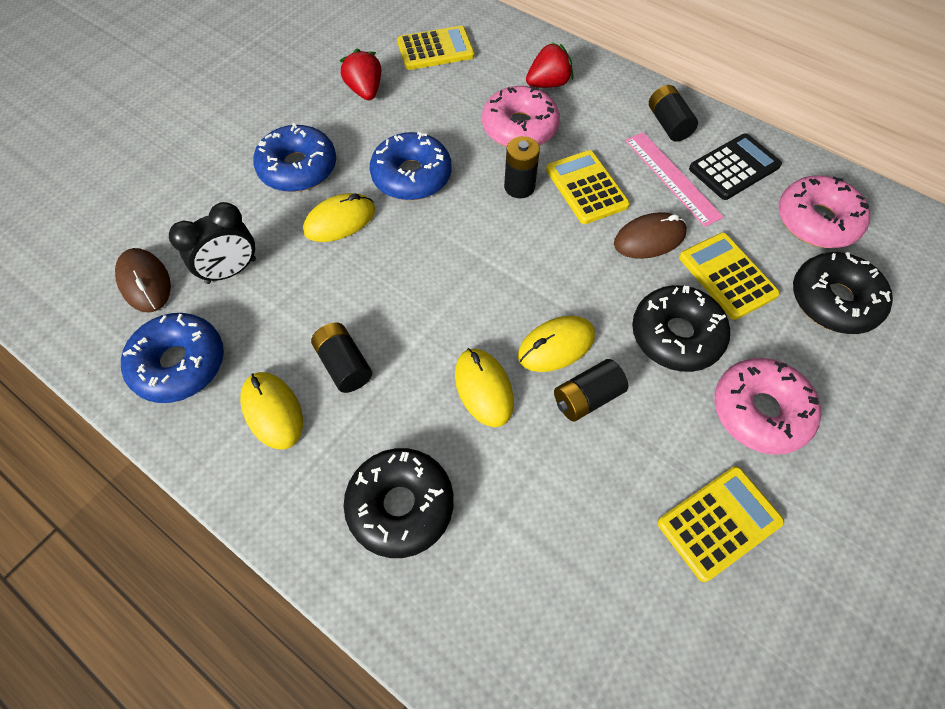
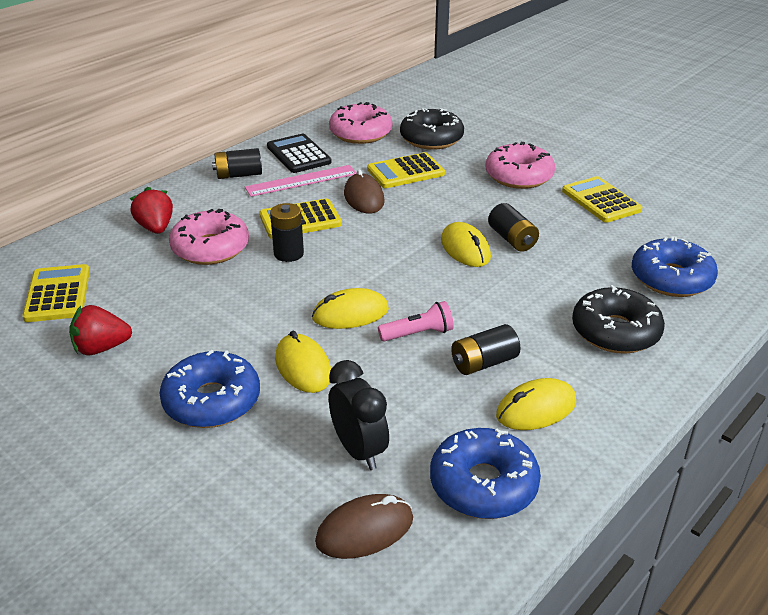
camera: 85 degrees left, 25 degrees down
(390, 306) = (418, 334): none -> pink flashlight
(411, 176) = (253, 317): blue donut -> blue donut (671, 278)
(483, 388) = (506, 286): yellow mouse -> yellow mouse (350, 314)
(676, 335) = (457, 198): black donut -> none

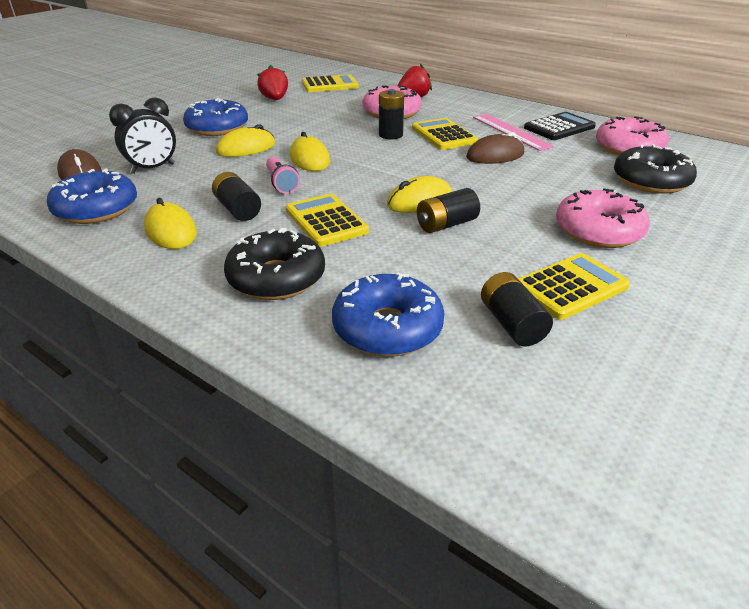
camera: 85 degrees right, 0 degrees up
(239, 175) = (506, 111): black battery -> black battery (512, 324)
(405, 172) = (560, 171): yellow calculator -> yellow calculator (326, 221)

